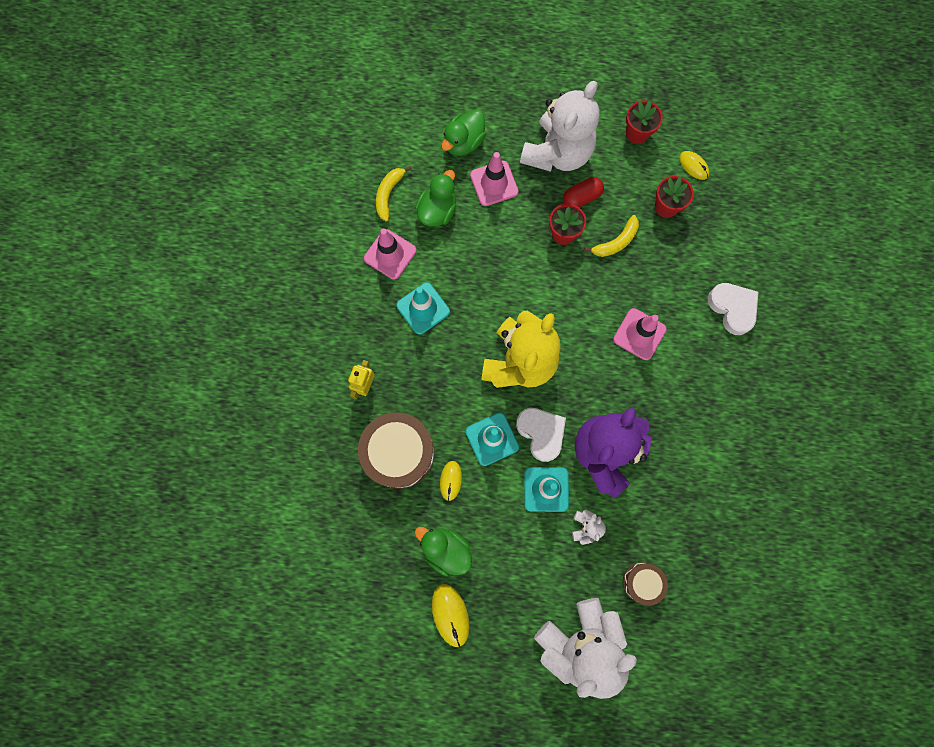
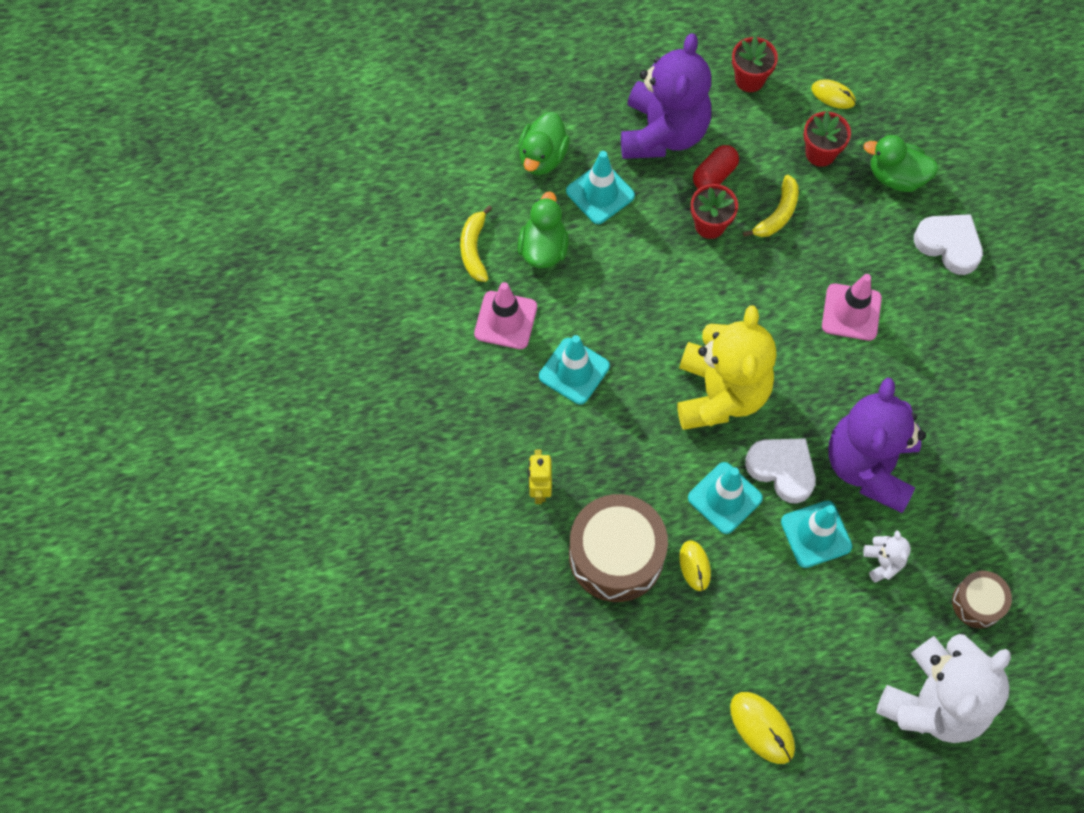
camera: 20 degrees left, 10 degrees down
(445, 550) = (723, 651): green duck -> green duck (896, 177)
(494, 183) = (600, 193): pink traffic cone -> turquoise traffic cone
(557, 153) = (663, 133): white teddy bear -> purple teddy bear

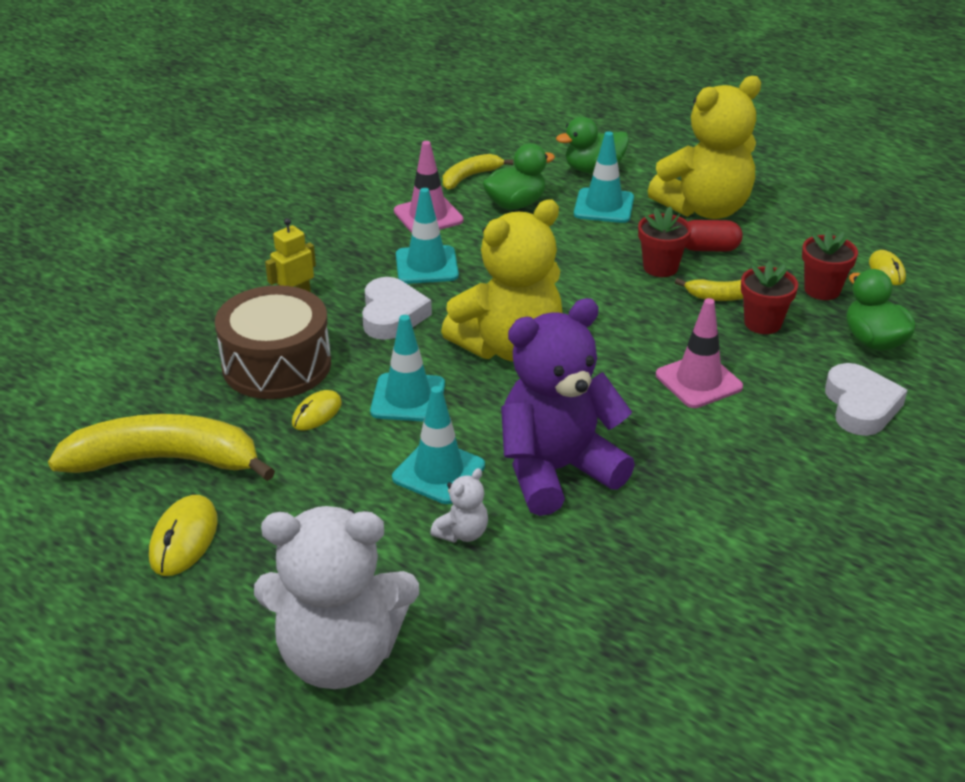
camera: 50 degrees right, 30 degrees down
(663, 133) = (704, 209): purple teddy bear -> yellow teddy bear
(669, 693) = (165, 460): none -> yellow banana
(749, 79) = (824, 225): red flower pot -> red flower pot (762, 323)
(782, 470) = (480, 418): white heart -> white heart (392, 315)
(977, 603) = (498, 630): brown drum -> none

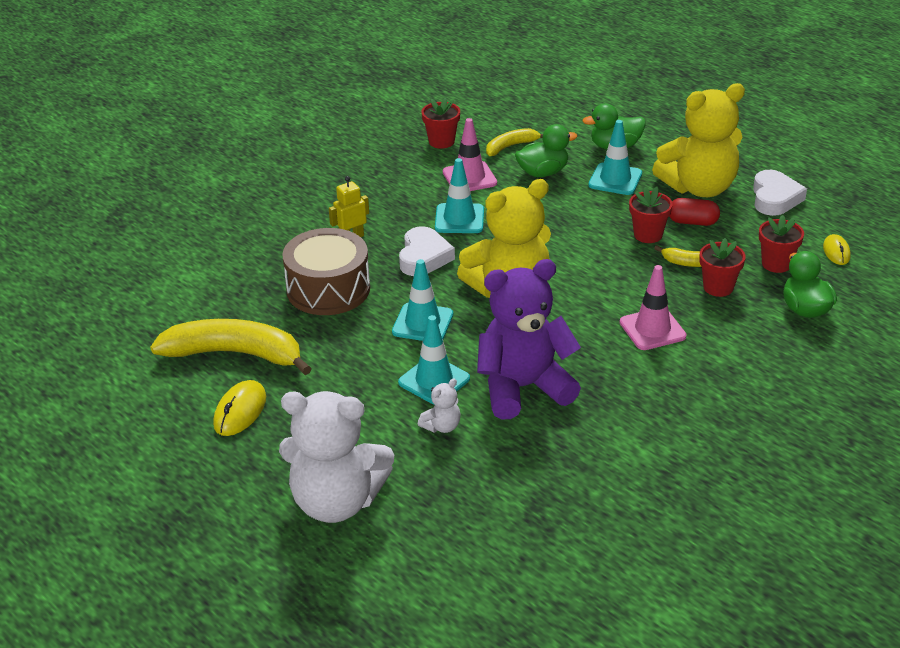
camera: 10 degrees right, 0 degrees up
(317, 413) = (351, 329): yellow mouse -> none
(385, 177) = (441, 141): none -> red flower pot
(860, 406) = (777, 360): white heart -> white heart (775, 198)

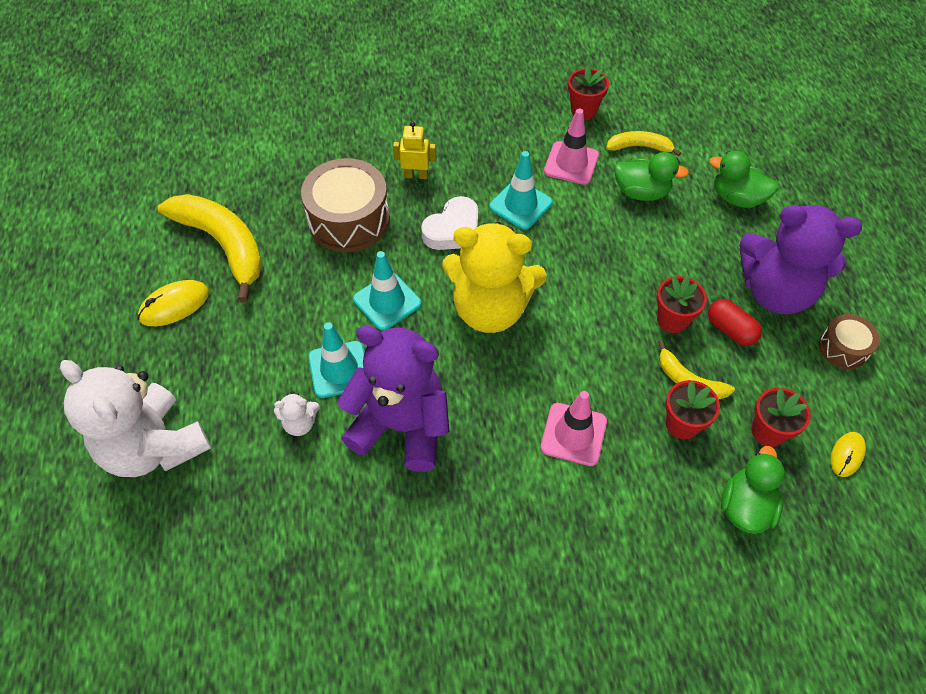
camera: 35 degrees right, 20 degrees up
(615, 179) = (701, 237): turquoise traffic cone -> none
(699, 187) = (775, 291): yellow teddy bear -> purple teddy bear
(775, 198) = (843, 348): white heart -> brown drum

